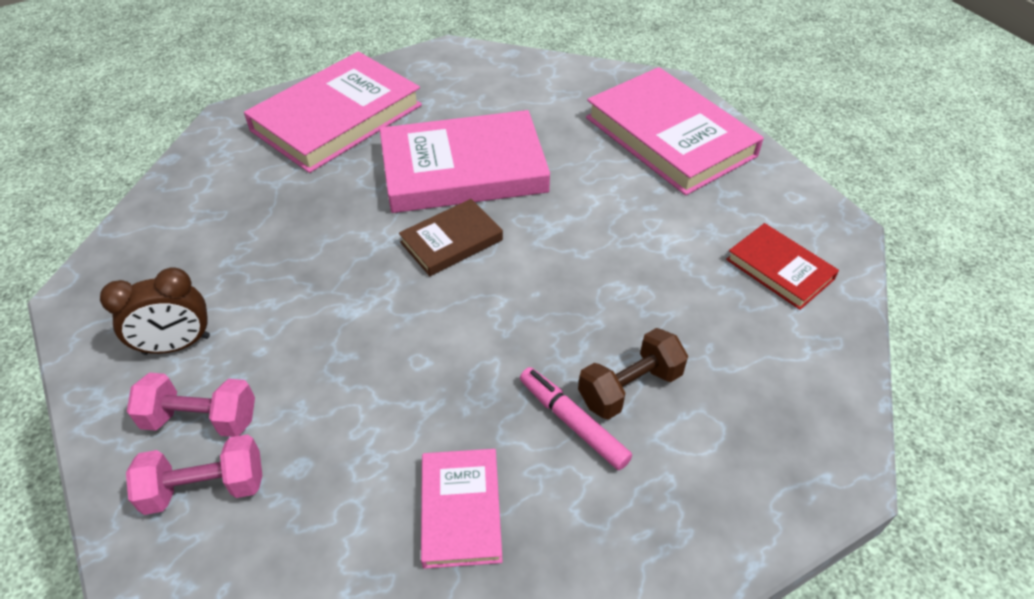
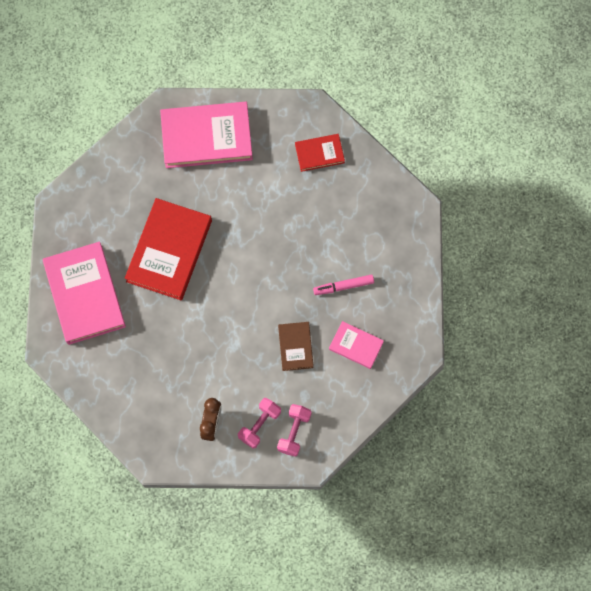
camera: 60 degrees left, 25 degrees up
(451, 241) = (217, 282): brown book -> brown book (295, 347)
(463, 169) = (169, 251): pink book -> red book
(629, 387) = (341, 255): brown dumbbell -> none

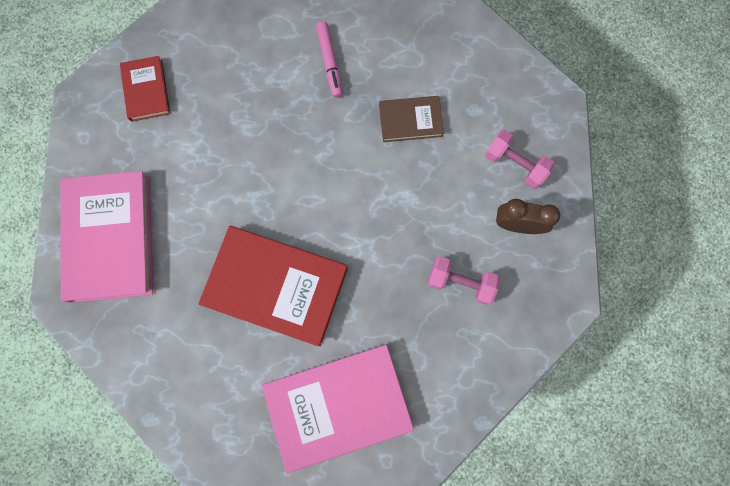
camera: 90 degrees left, 5 degrees up
(294, 432) = (522, 122): pink dumbbell -> pink dumbbell (460, 282)
(356, 345) = (407, 48): pink book -> none

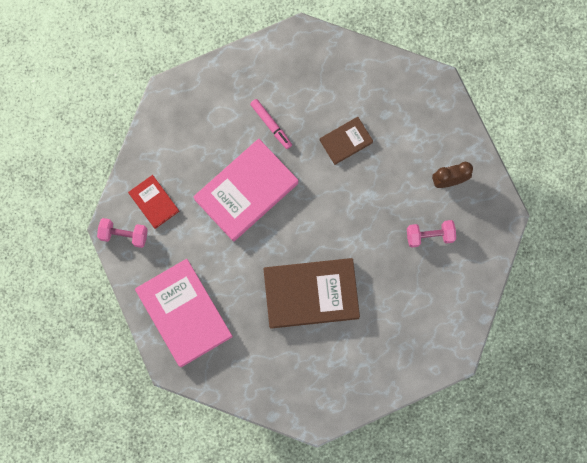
camera: 25 degrees left, 0 degrees up
(276, 286) = (311, 294): red book -> brown book
(338, 405) = (388, 350): pink book -> pink book (246, 191)
(514, 164) = (429, 140): pink dumbbell -> pink dumbbell (124, 235)

